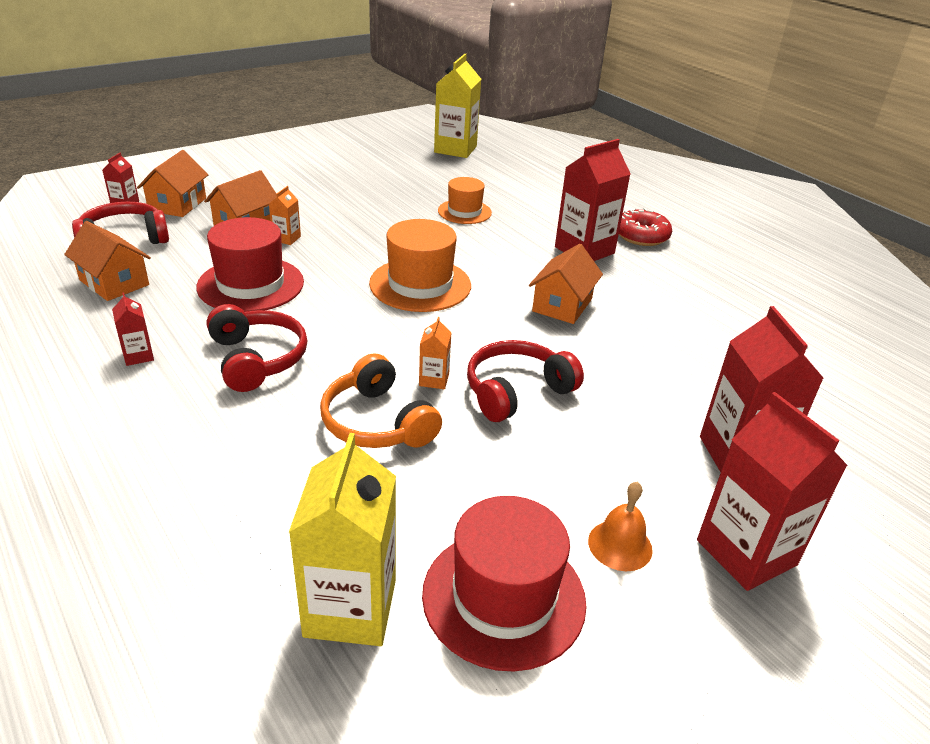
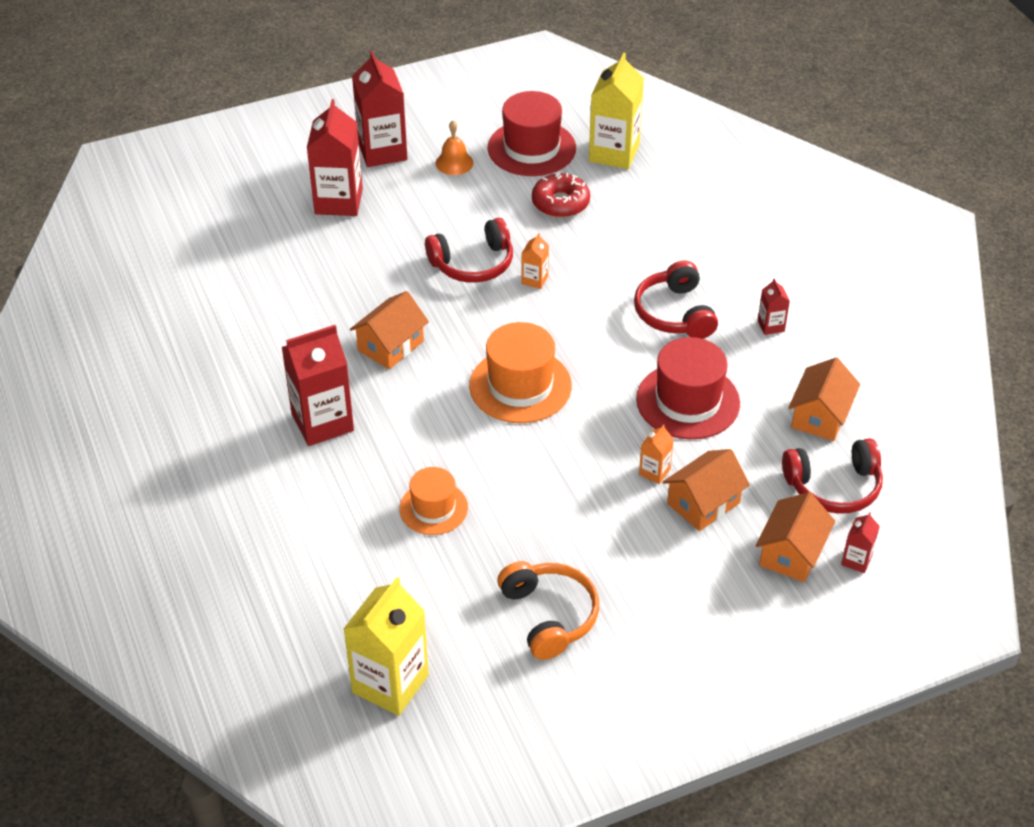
camera: 165 degrees left, 10 degrees up
(114, 282) = (820, 416): orange house -> orange house turned 60 degrees clockwise
(377, 422) = (585, 250): orange headphones -> orange headphones (549, 615)
(641, 236) = (239, 441): red donut -> red donut (560, 203)

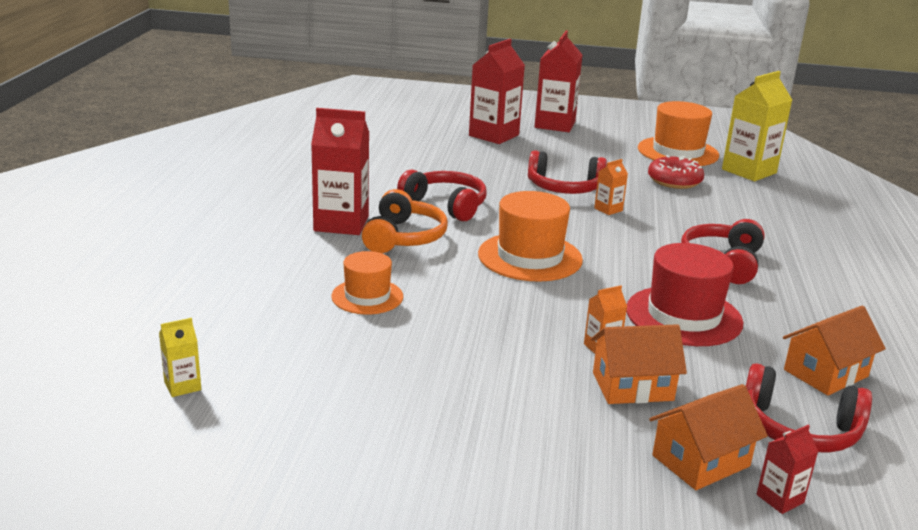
camera: 30 degrees right, 20 degrees down
(390, 346) = (446, 205): orange house -> red headphones
(390, 684) = (182, 386): yellow carton -> yellow carton, size x0.47
(454, 163) = (605, 142): orange bell -> none
(531, 148) = (678, 152): red hat -> orange hat
(549, 615) = (386, 402): orange headphones -> orange headphones (404, 237)
(771, 326) = (819, 299): red carton -> none

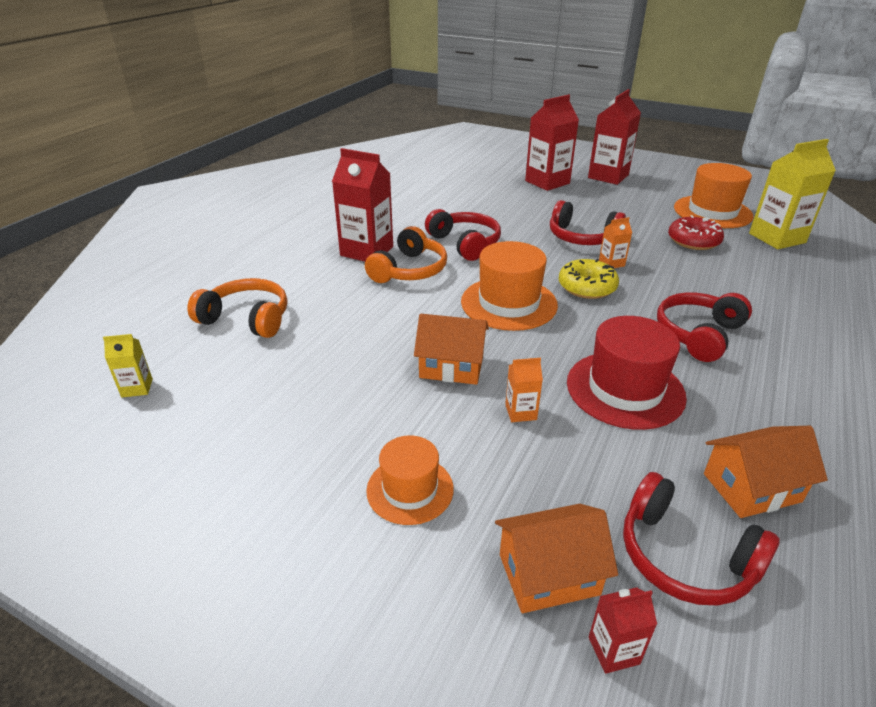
camera: 20 degrees right, 10 degrees up
(255, 305) = (247, 318): none -> orange headphones
(367, 296) = (341, 323): orange hat -> orange hat (410, 489)
(597, 233) = (587, 287): none -> yellow donut
(632, 386) = (526, 463): orange house -> orange house (451, 366)

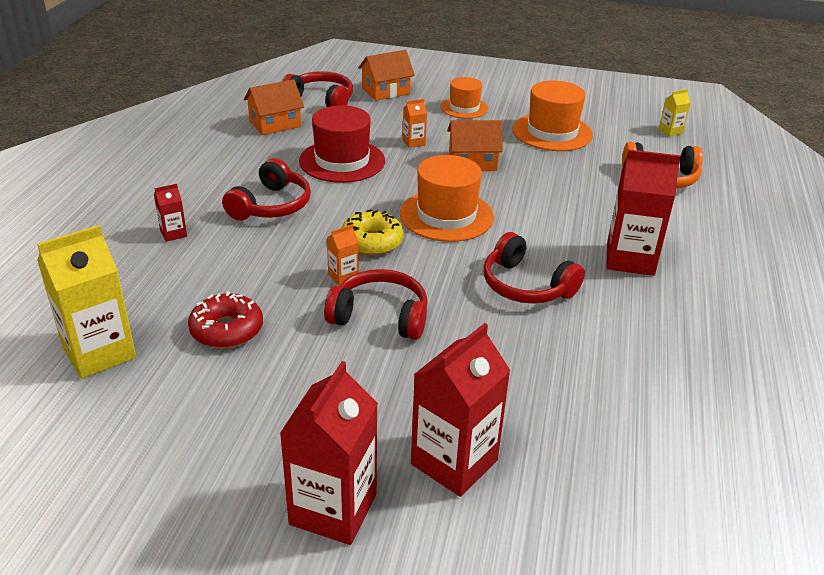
camera: 165 degrees right, 0 degrees up
(409, 270) = (564, 240): orange headphones -> none
(613, 650) = (357, 78): red carton -> red carton (173, 234)
(712, 212) = (165, 407): orange hat -> orange hat (552, 132)

